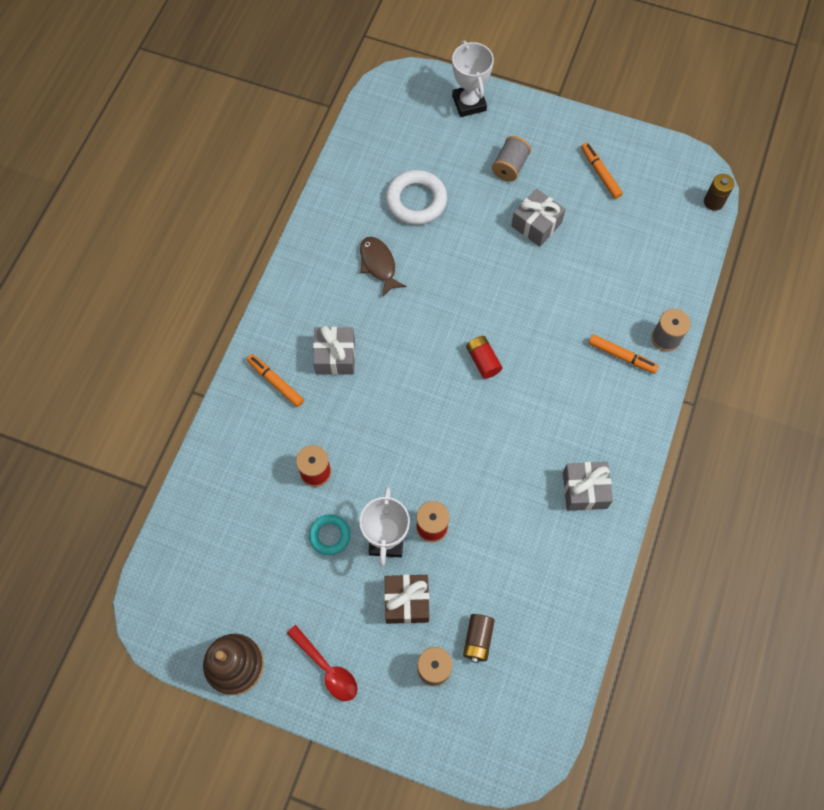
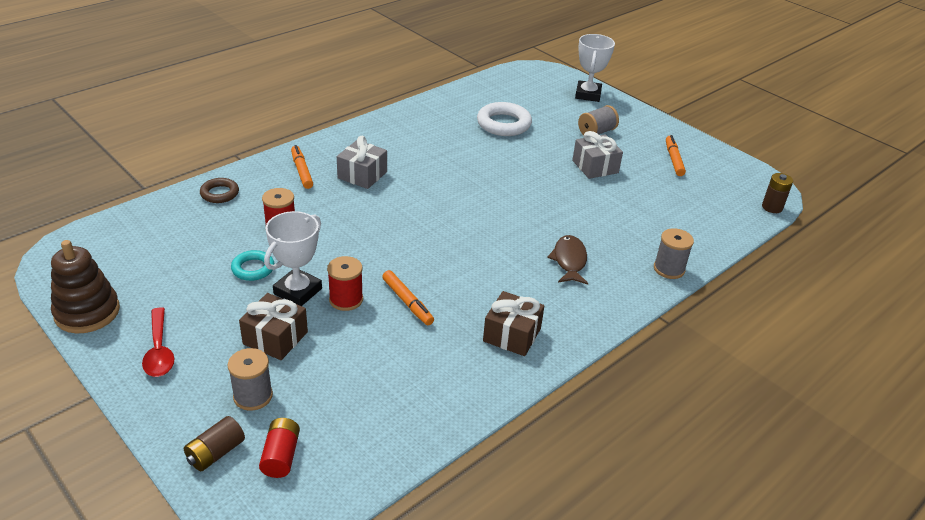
camera: 25 degrees right, 30 degrees down
(225, 457) = (219, 193): none -> brown ring
(378, 264) = (443, 143): brown fish -> brown fish (569, 261)
(477, 639) = (315, 394): brown battery -> brown battery (216, 453)
(483, 361) = (484, 221): red battery -> red battery (281, 456)
(584, 490) = (512, 335): grey gift -> brown gift
(621, 356) = (616, 264): orange marker -> orange marker (407, 302)

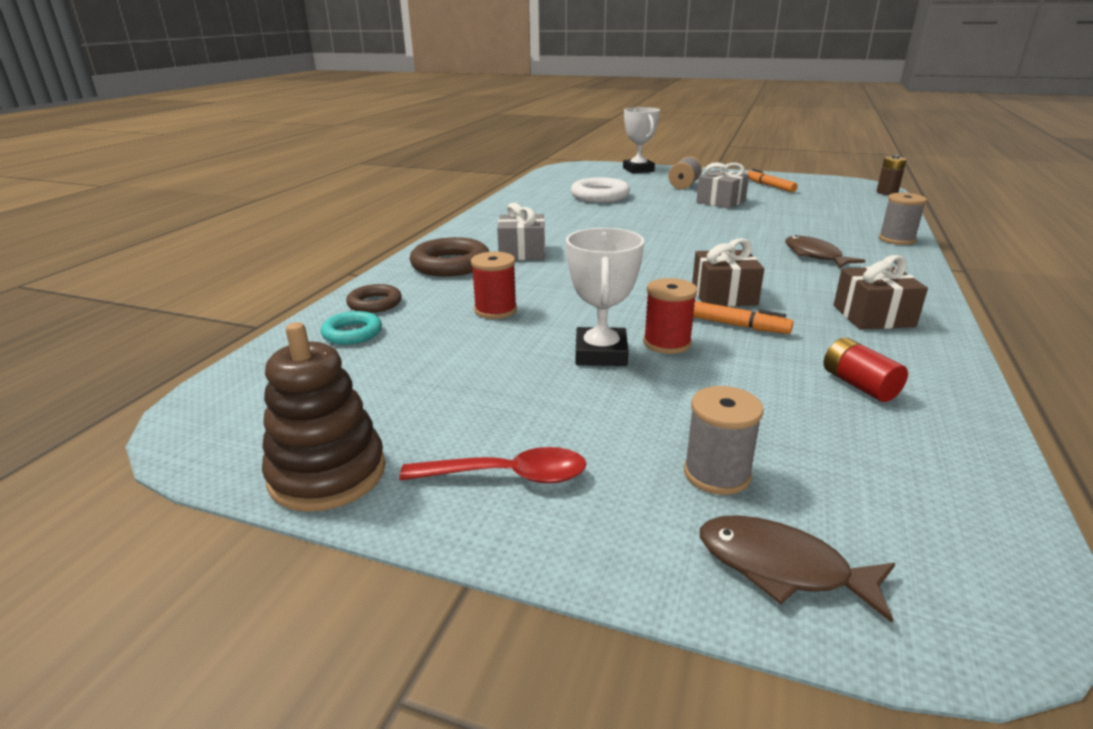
camera: 25 degrees left, 10 degrees down
(159, 350) = (507, 476): red spoon -> red spoon turned 45 degrees counterclockwise
(216, 453) = (781, 567): brown battery -> brown fish
(253, 268) = (514, 351): turquoise ring -> turquoise ring (352, 333)
(275, 338) = (645, 403): brown gift -> brown gift (724, 295)
(281, 456) = (868, 526): red battery -> red battery (859, 385)
(302, 171) = (450, 264): orange marker -> brown ring

